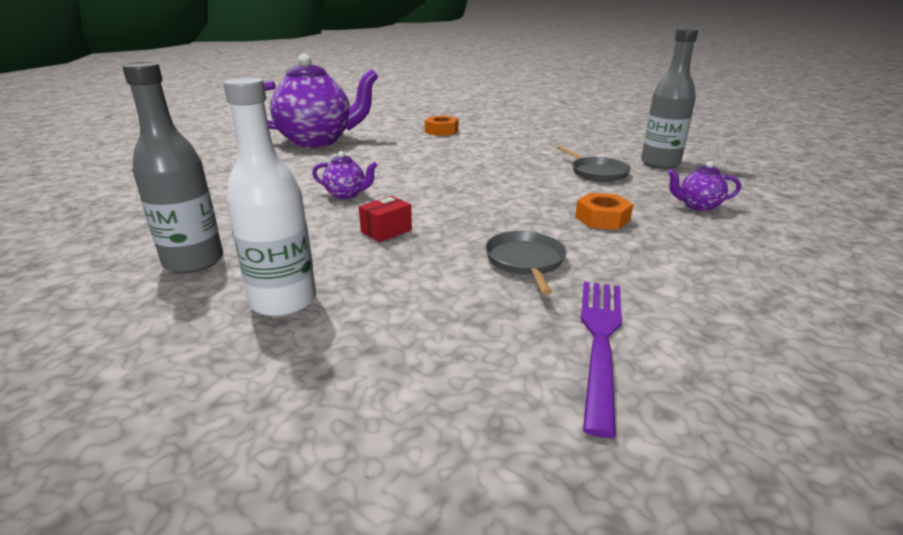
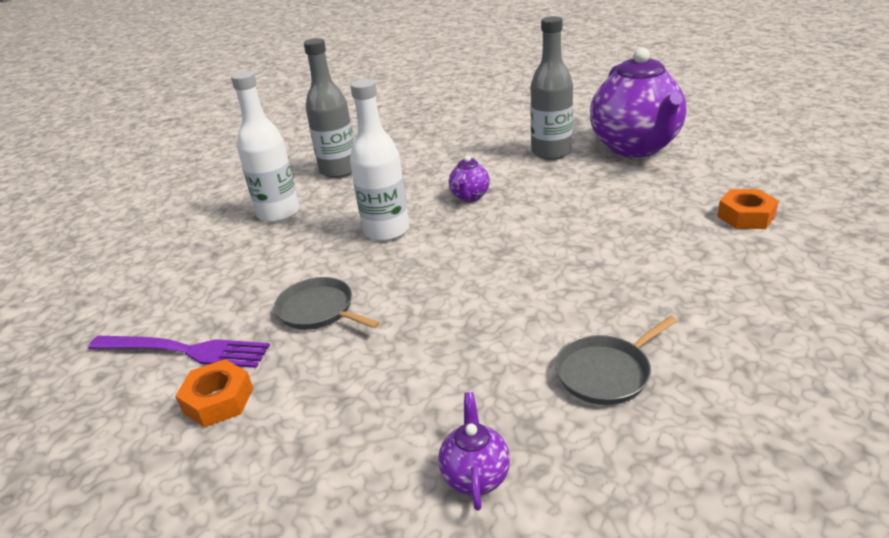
camera: 90 degrees right, 5 degrees up
(386, 231) = (386, 231): red box -> white bottle
(525, 261) = (319, 310): grey pan -> grey pan turned 135 degrees counterclockwise
(602, 219) = (421, 367): orange nut -> orange nut (218, 400)
(660, 163) = (698, 464): grey bottle -> grey bottle (551, 152)

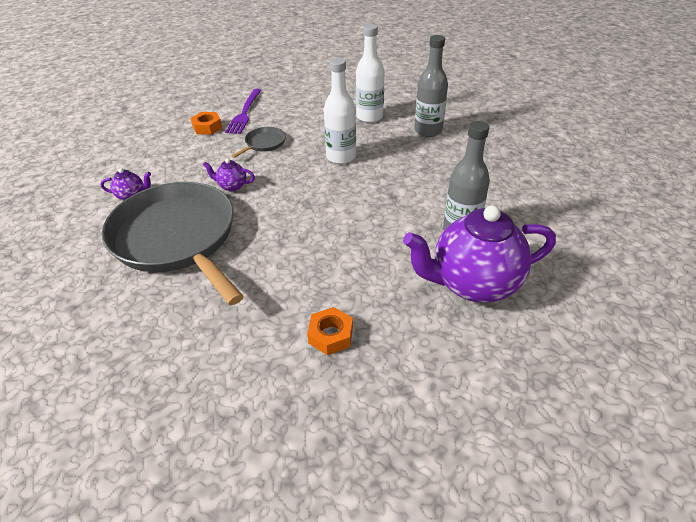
camera: 85 degrees right, 10 degrees up
(470, 197) = (382, 188): purple teapot -> purple teapot (232, 186)
(606, 372) = (177, 238): grey pan -> grey pan, size x2.50

